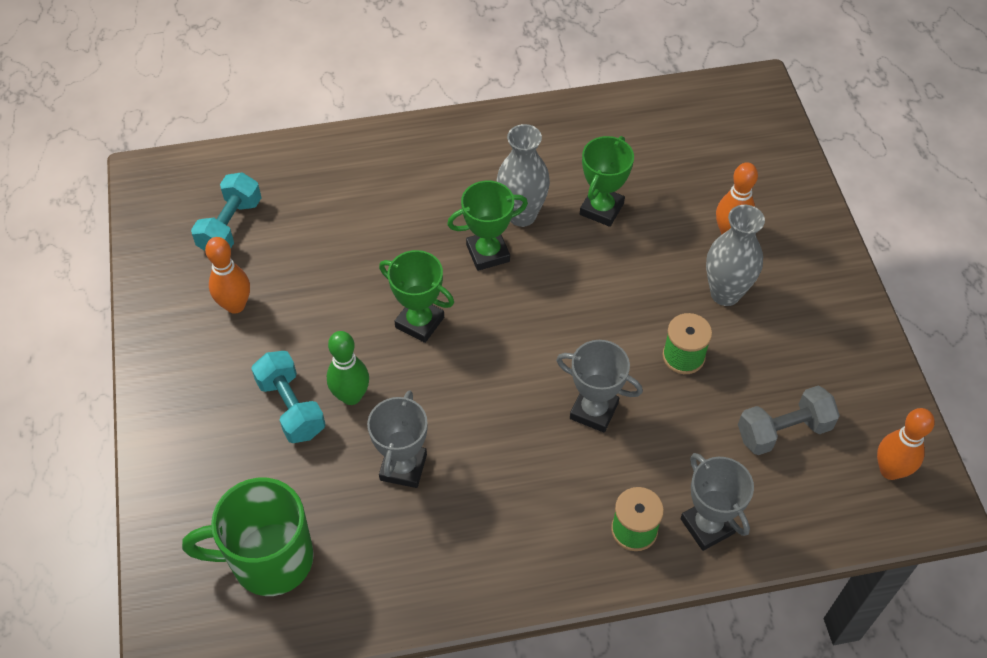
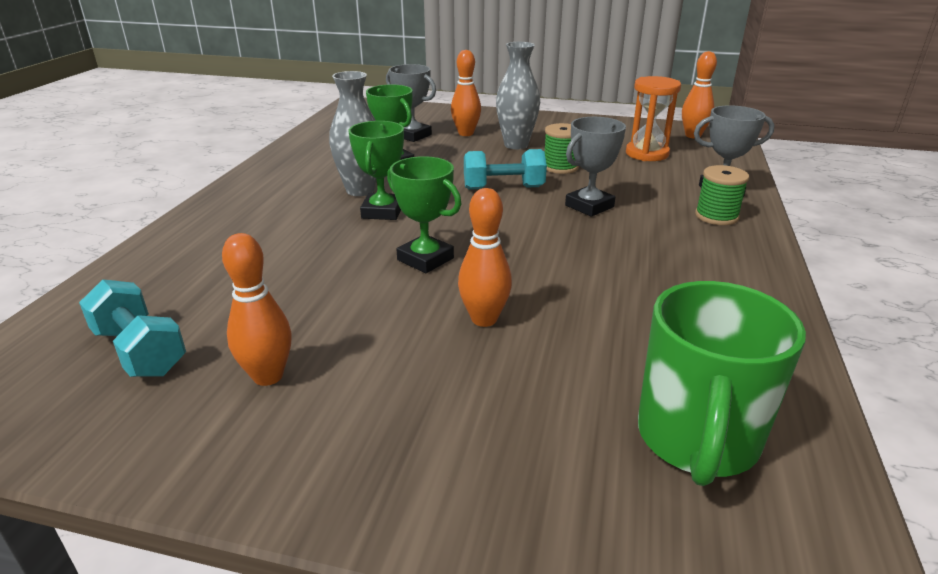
camera: 65 degrees left, 25 degrees down
(291, 407) = (467, 366): turquoise dumbbell -> turquoise dumbbell (503, 188)
(351, 396) = (484, 319): green bowling pin -> orange bowling pin
(403, 467) = (599, 307): grey trophy -> grey trophy (412, 135)
(419, 322) = (425, 259): green trophy -> green trophy turned 75 degrees clockwise
(783, 431) = (647, 154): grey dumbbell -> orange hourglass

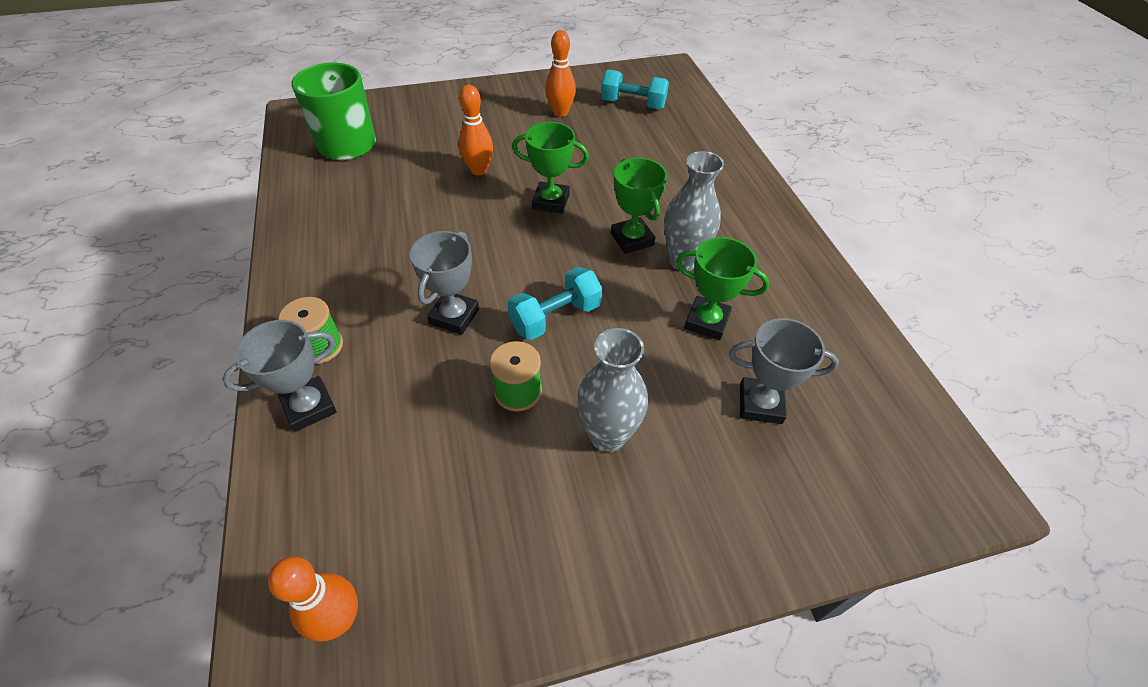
camera: 150 degrees right, 20 degrees up
(466, 133) = (701, 445): orange bowling pin -> none
(647, 154) = (413, 489): orange hourglass -> none

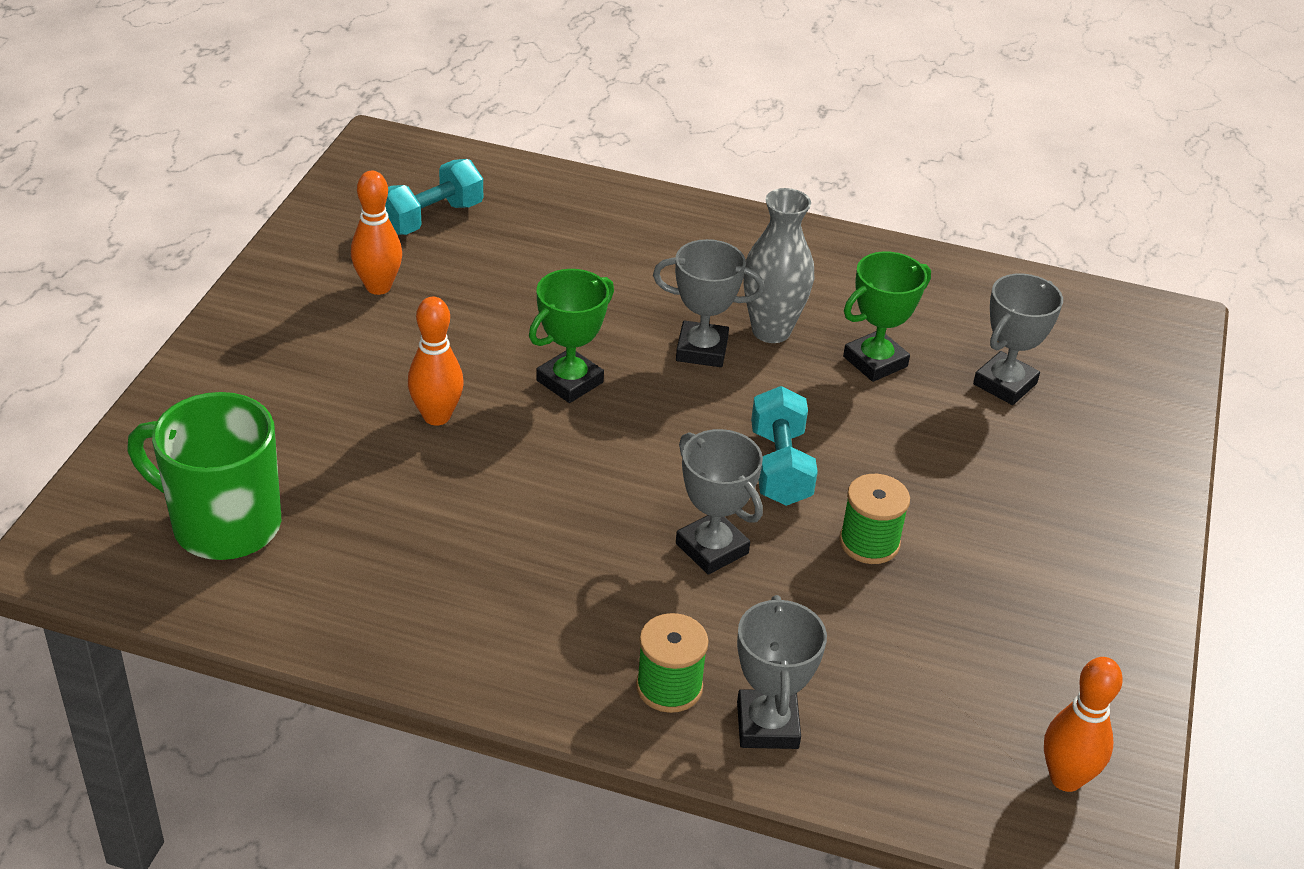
camera: 60 degrees left, 10 degrees down
(607, 436) = (973, 503): grey vase -> none
(632, 239) = (701, 350): green trophy -> grey trophy

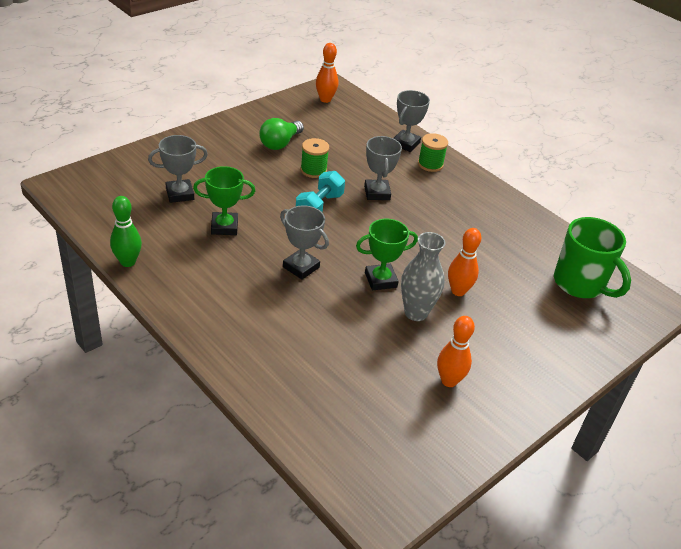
camera: 150 degrees left, 0 degrees up
(431, 218) = (386, 421): turquoise dumbbell -> none
(771, 331) = (256, 261): grey vase -> grey vase (416, 313)
(925, 259) = (128, 262): none -> green bowling pin
(996, 578) = (280, 143): none -> green light bulb

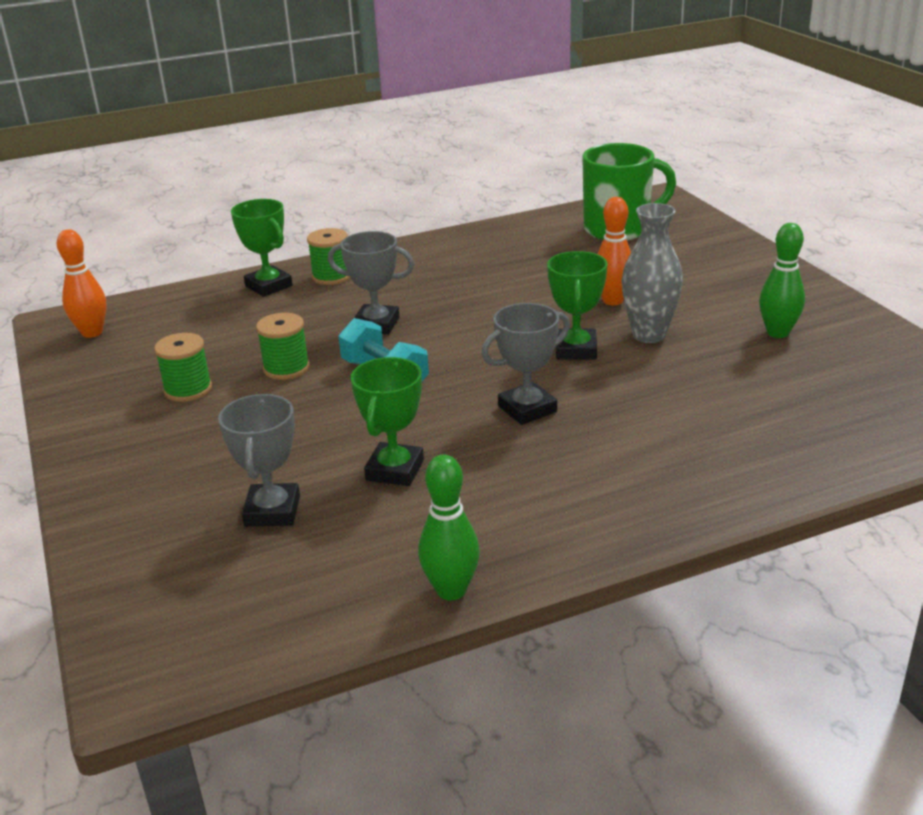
camera: 65 degrees left, 10 degrees down
(280, 143) = (188, 389): green light bulb -> green spool
(405, 144) = (268, 286): grey trophy -> green trophy
(449, 381) = (778, 333): orange bowling pin -> green bowling pin

